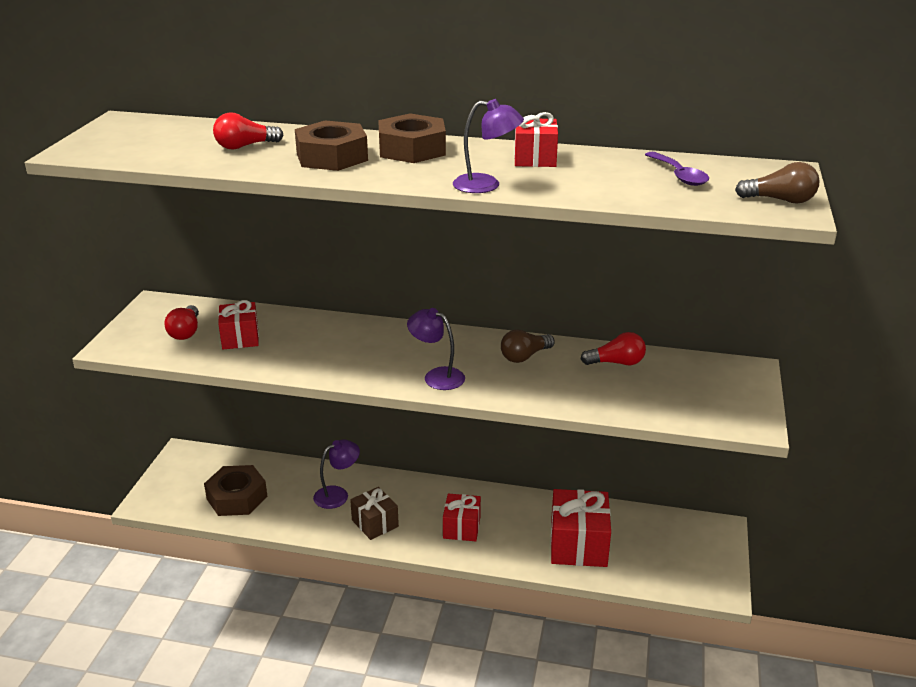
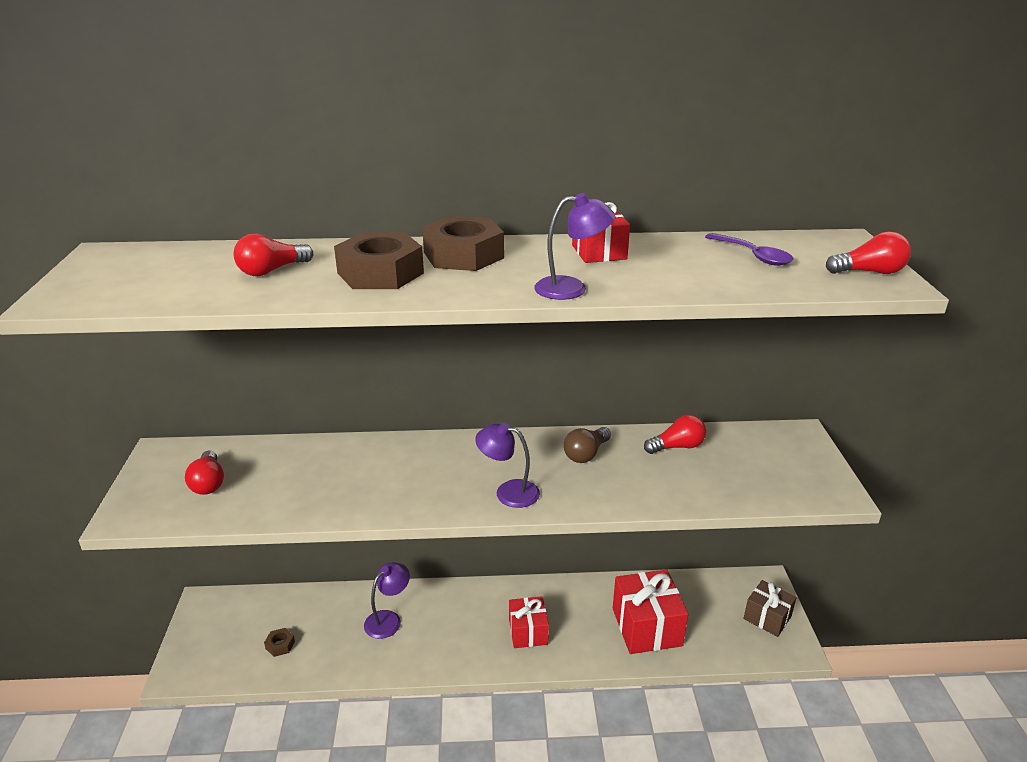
camera: 15 degrees left, 0 degrees up
(237, 497) = (280, 645): brown nut -> brown nut, size x0.44
(240, 338) = (275, 480): red gift -> none
(375, 523) = (438, 645): brown gift -> brown gift (767, 618)
(780, 200) = (869, 272): brown light bulb -> red light bulb

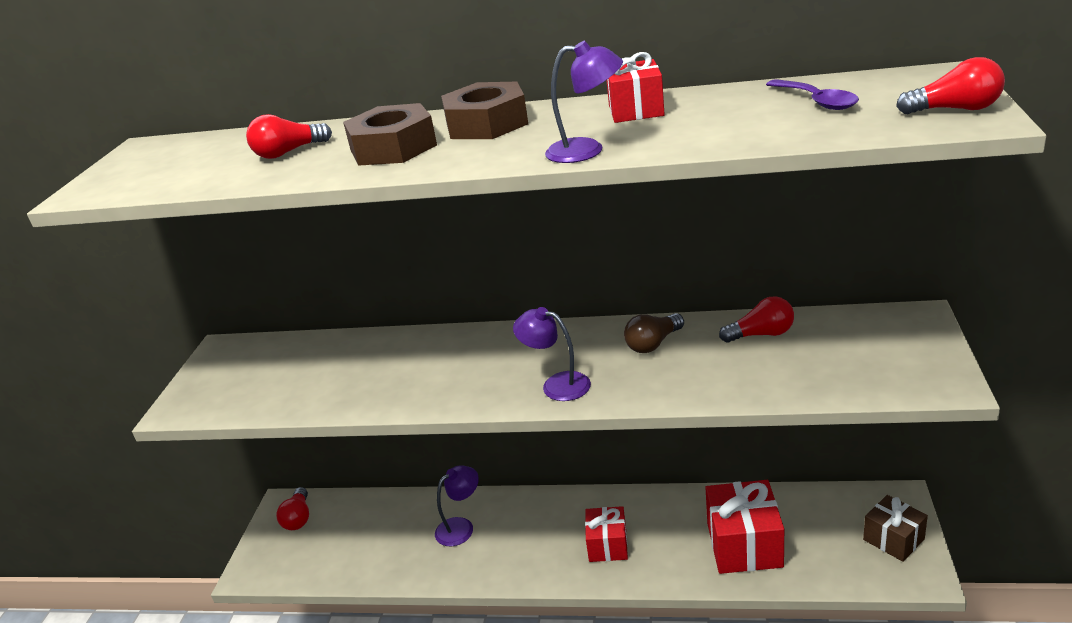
camera: 15 degrees right, 0 degrees up
(208, 483) = (259, 377): red light bulb -> red light bulb (298, 518)
(280, 645) = (349, 549): brown nut -> none

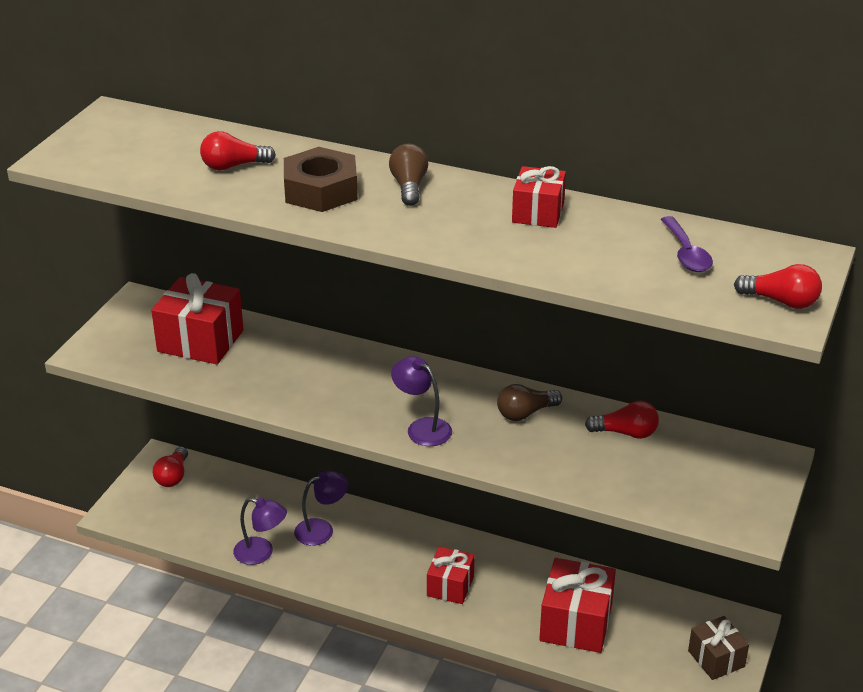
camera: 10 degrees right, 5 degrees up
(295, 367) = (200, 341): none -> red gift
(486, 124) = (409, 186): brown nut -> brown light bulb
(587, 150) = (471, 248): purple lamp -> purple lamp (261, 553)

